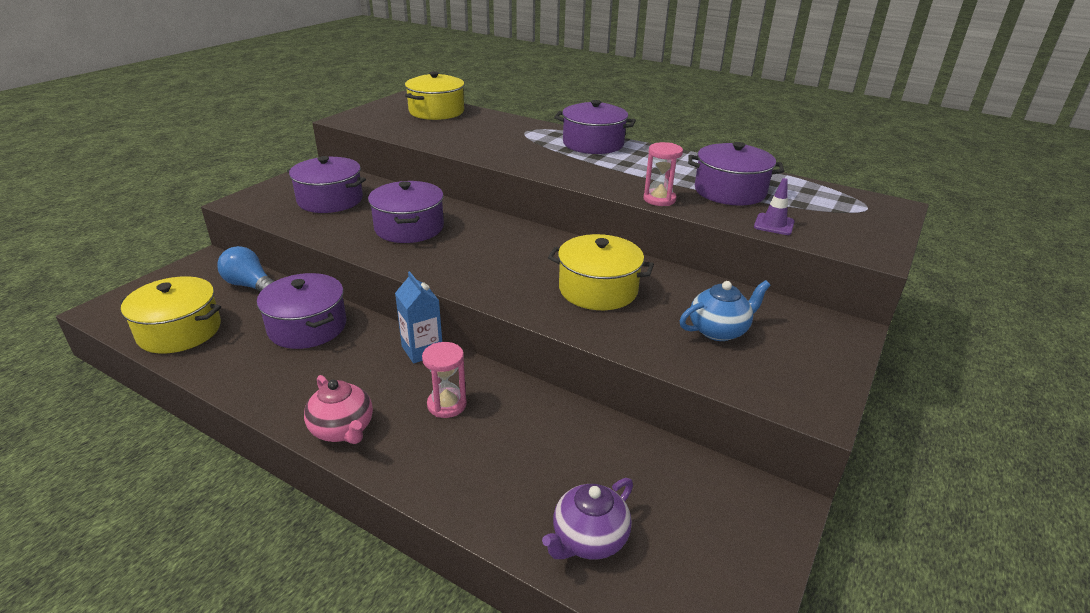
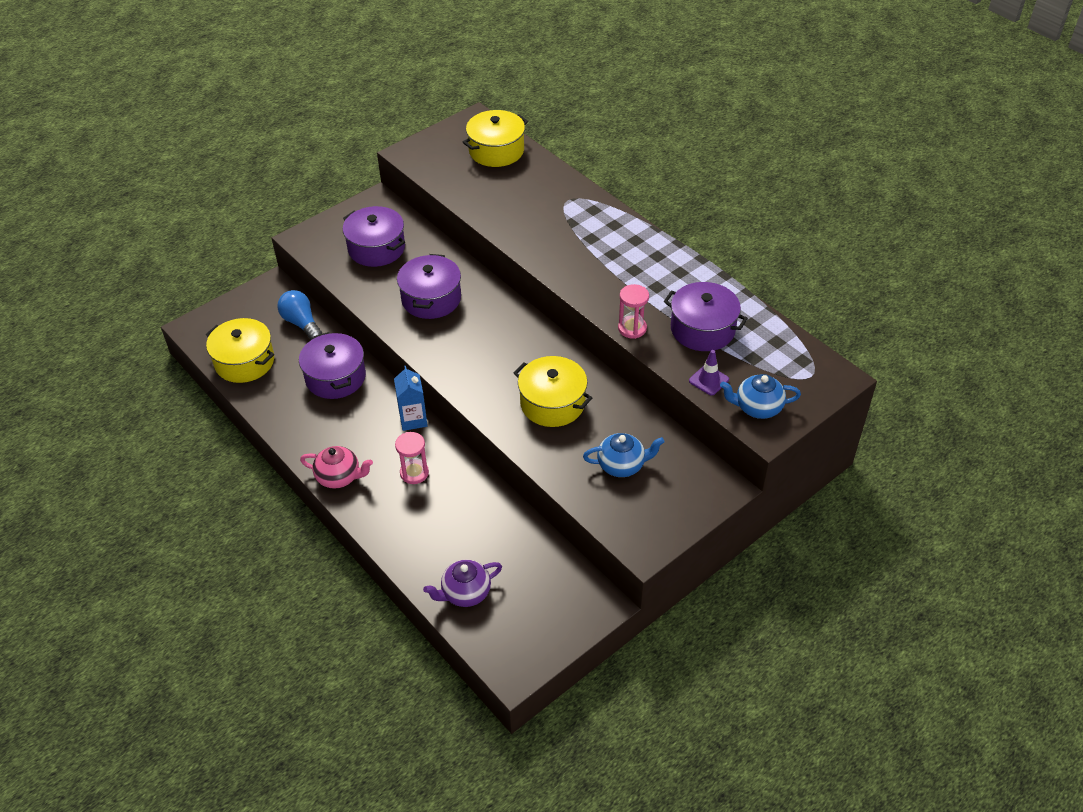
camera: 20 degrees right, 15 degrees up
(343, 430) = (339, 477): pink teapot -> pink teapot turned 60 degrees counterclockwise
(593, 144) = (621, 233): purple pot -> none
(844, 237) = (757, 408): none -> blue teapot

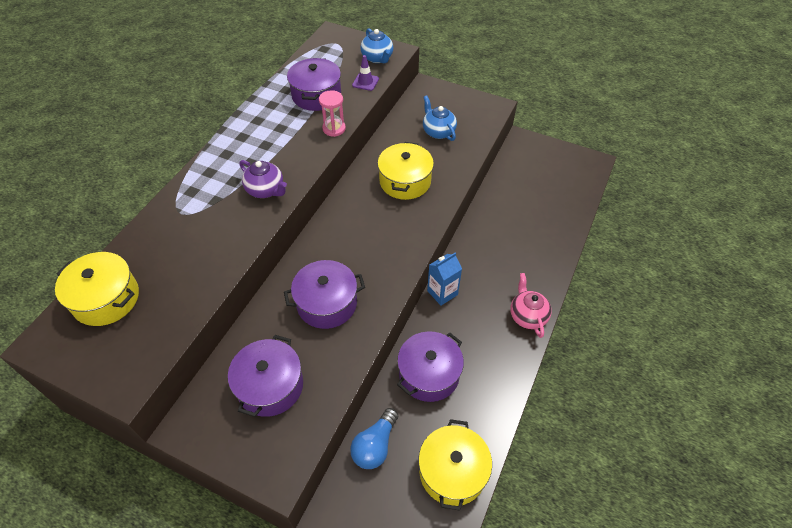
camera: 115 degrees left, 5 degrees up
(414, 473) = (492, 269): pink hourglass -> none
(465, 593) = (563, 202): purple teapot -> purple teapot (266, 190)

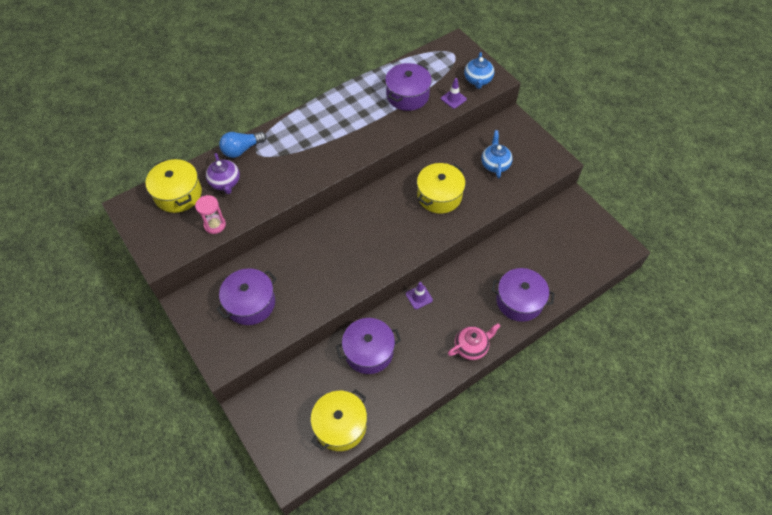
camera: 30 degrees right, 5 degrees up
(266, 190) = (322, 160): purple teapot -> purple teapot (225, 183)
(327, 303) = (321, 264): purple pot -> purple pot (519, 301)
(334, 129) = (402, 130): pink hourglass -> pink hourglass (215, 225)
(375, 445) = (301, 380): blue light bulb -> blue light bulb (242, 150)
(442, 293) = (419, 297): blue carton -> purple traffic cone
(527, 316) = (471, 347): pink teapot -> pink teapot turned 45 degrees clockwise

